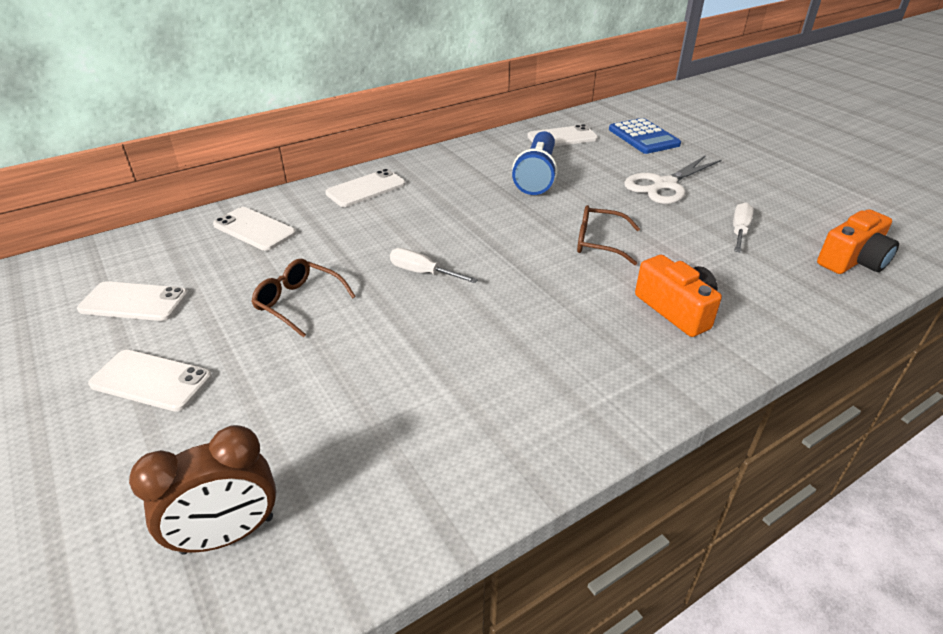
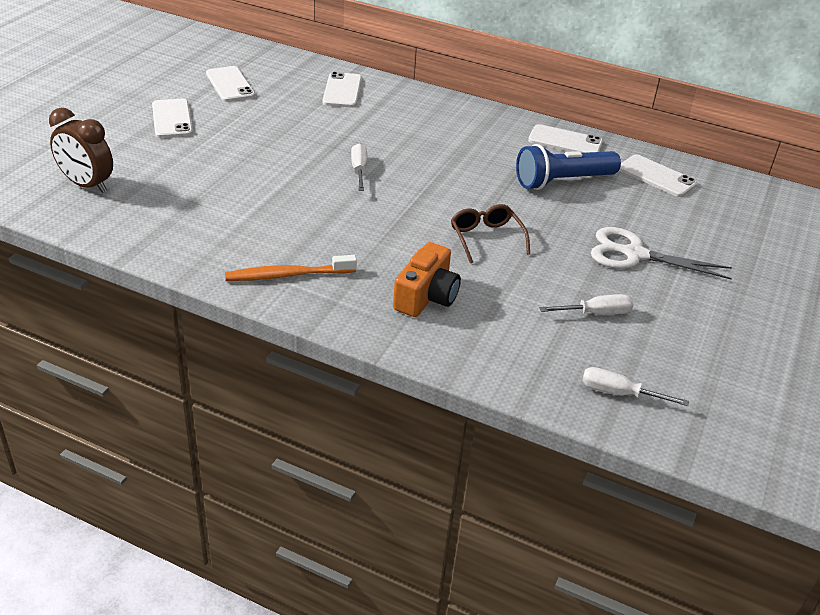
camera: 55 degrees right, 0 degrees up
(298, 302) = (280, 136): brown glasses -> none
(366, 189) = (443, 112): white phone -> white phone (565, 141)
(590, 394) = (287, 275): none -> orange toothbrush
(643, 137) = (725, 223): blue calculator -> none
(853, 260) = (619, 393): orange camera -> white screwdriver

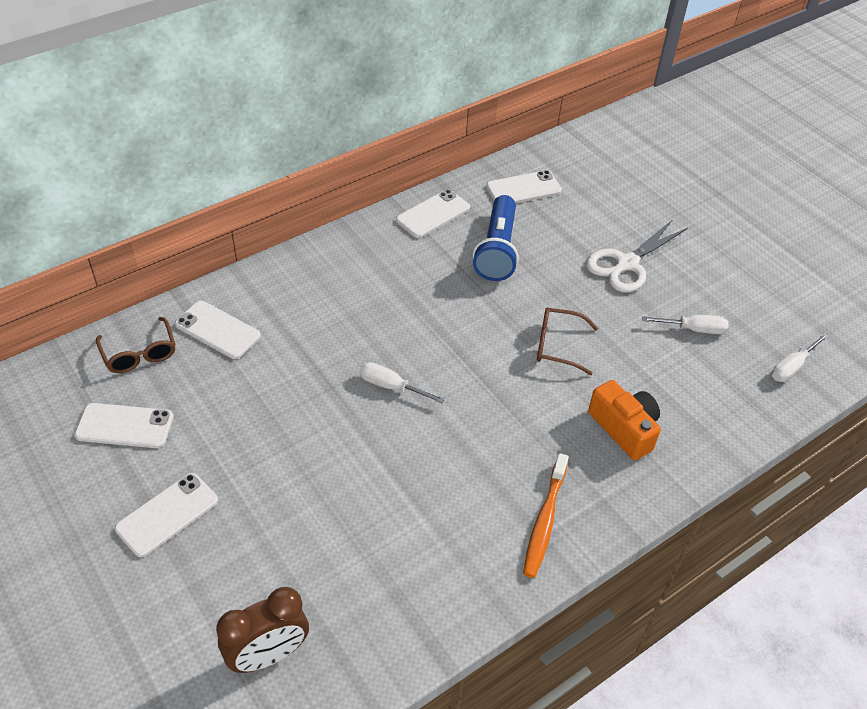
camera: 60 degrees left, 10 degrees up
(172, 119) = (167, 515): white phone -> white phone turned 60 degrees counterclockwise
(294, 71) = (139, 354): none -> brown glasses
(595, 313) = (693, 329): white screwdriver -> white screwdriver turned 75 degrees clockwise

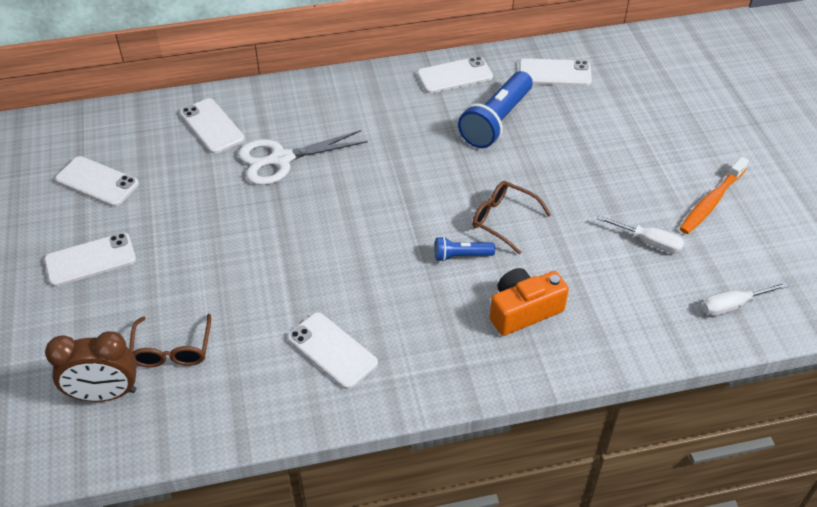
camera: 25 degrees right, 0 degrees up
(139, 354) = (140, 129): brown glasses -> brown glasses (172, 350)
(391, 386) = (330, 212): white screwdriver -> none
(473, 527) = (332, 350): none -> white phone
(539, 393) = (461, 256): none -> blue flashlight
(544, 521) = (399, 366): orange toothbrush -> orange toothbrush (711, 202)
(624, 428) = (523, 310): orange camera -> orange camera turned 105 degrees counterclockwise
(627, 264) = (617, 165): white scissors -> white scissors (281, 159)

